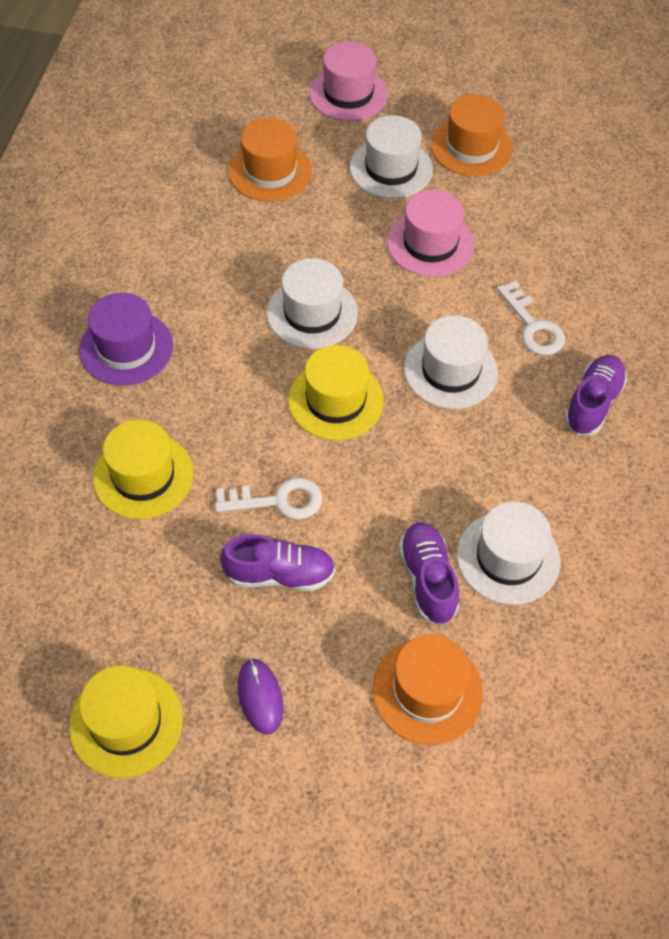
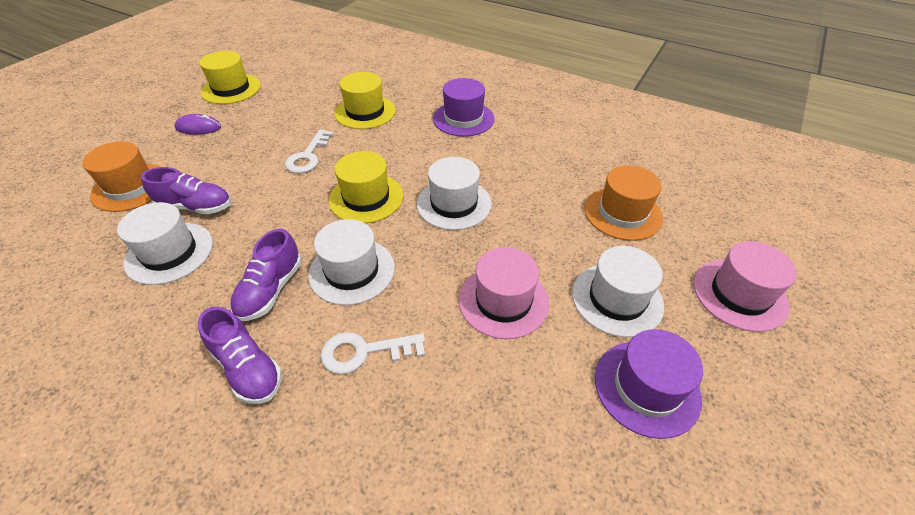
camera: 110 degrees right, 10 degrees down
(279, 574) = (260, 147): purple shoe -> purple shoe (271, 290)
(471, 147) = (646, 387): orange hat -> purple hat

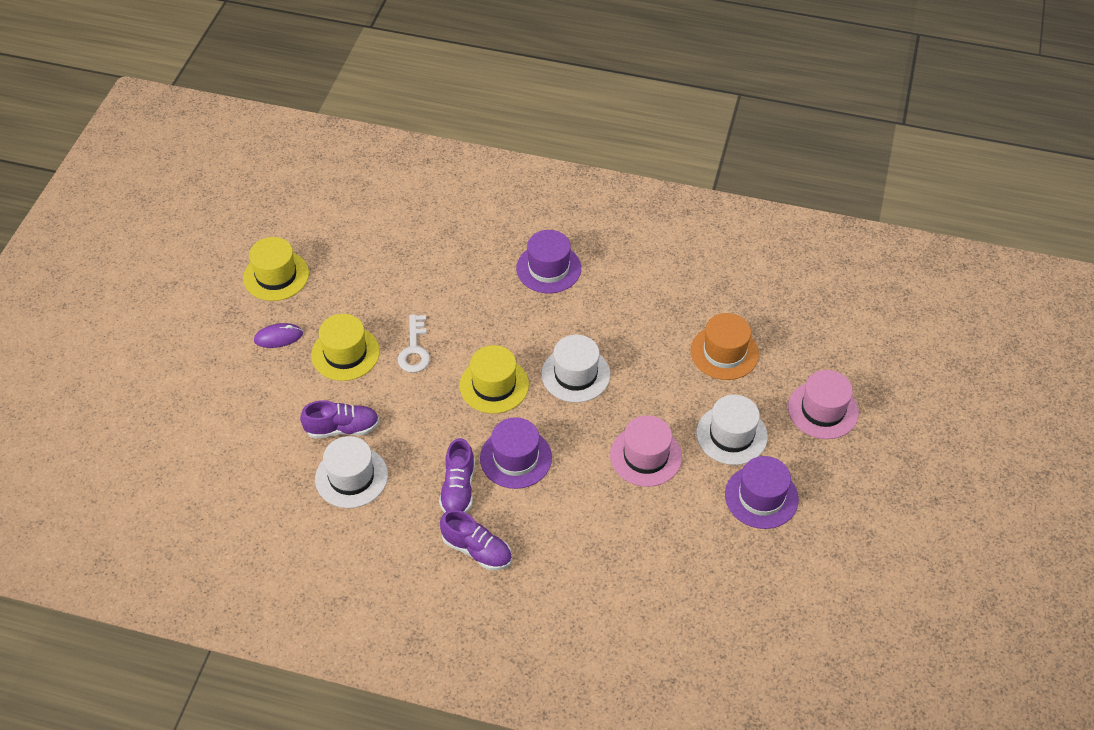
camera: 15 degrees left, 5 degrees up
(131, 187) = (264, 422): orange hat -> none
(352, 271) = (515, 458): white hat -> purple hat
(365, 112) = (443, 280): yellow hat -> yellow hat (345, 353)
(365, 351) = (556, 518): white key -> none

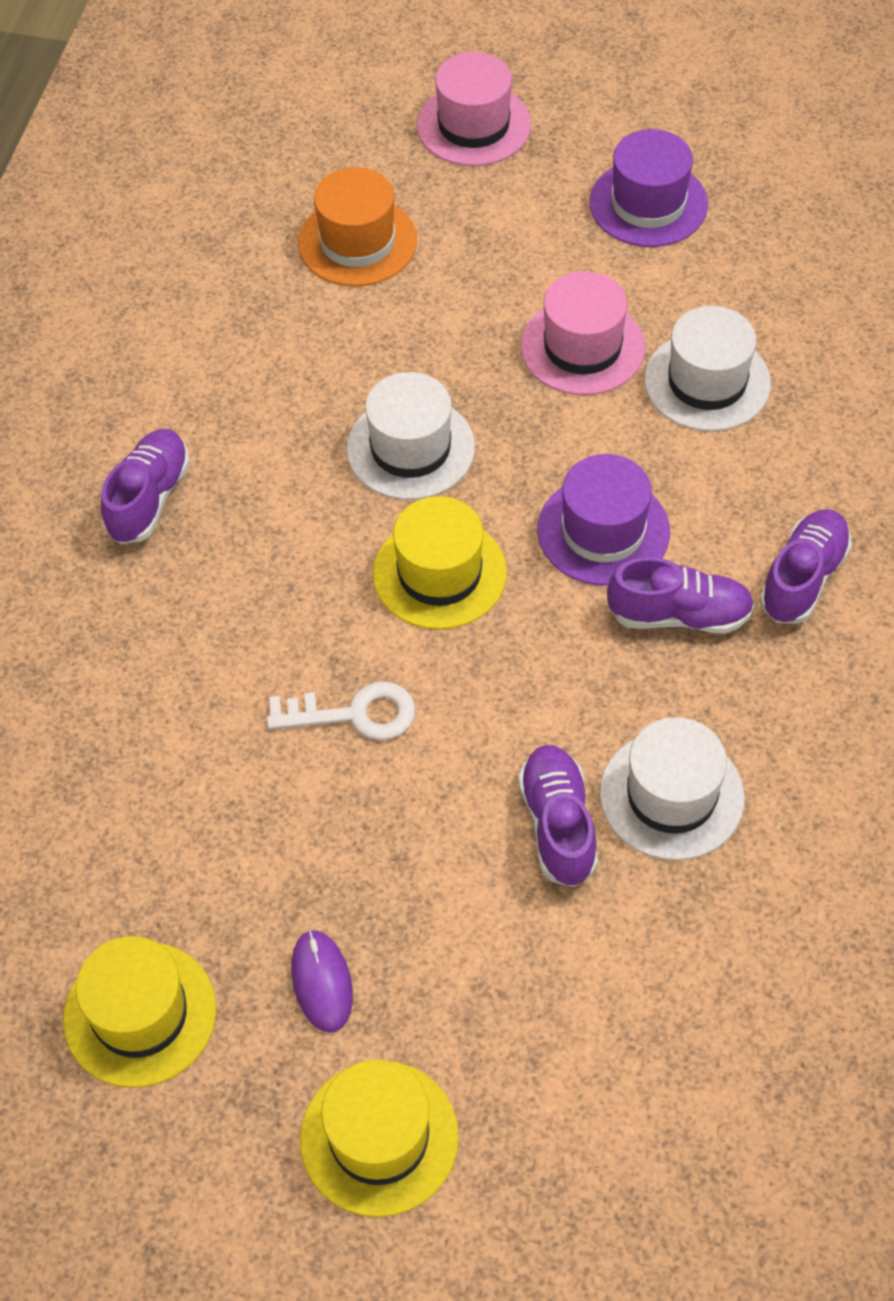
camera: 90 degrees left, 5 degrees up
(345, 353) = (365, 841): yellow hat -> yellow hat (379, 1137)
(548, 268) = (149, 498): purple hat -> purple shoe
(731, 435) = (531, 236): white hat -> white hat (707, 382)

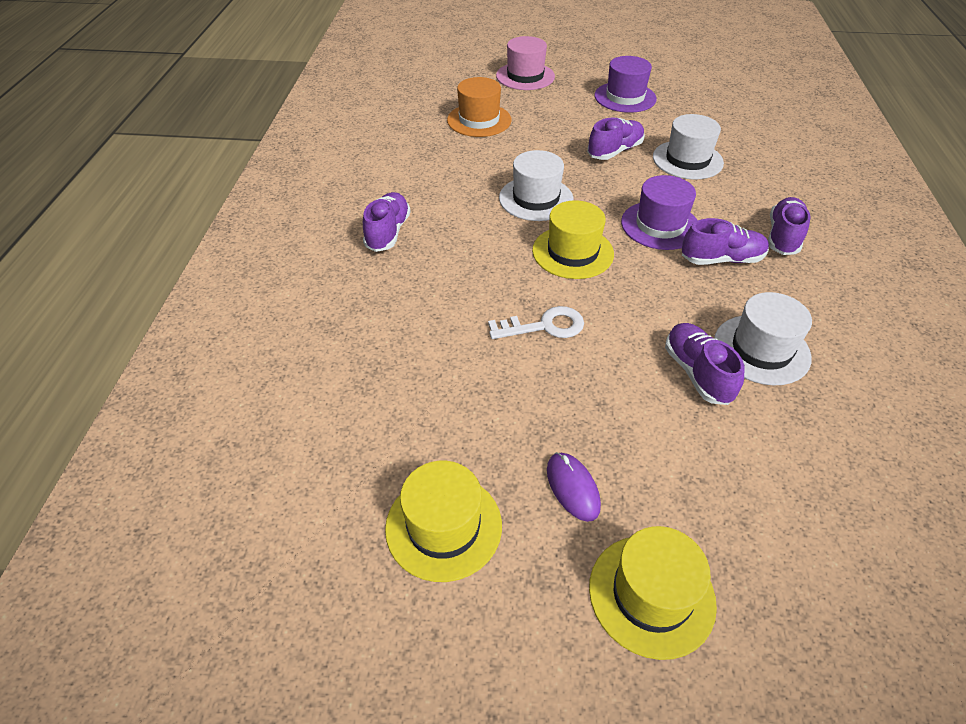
camera: 10 degrees left, 10 degrees down
(582, 347) = (615, 151): pink hat -> purple shoe

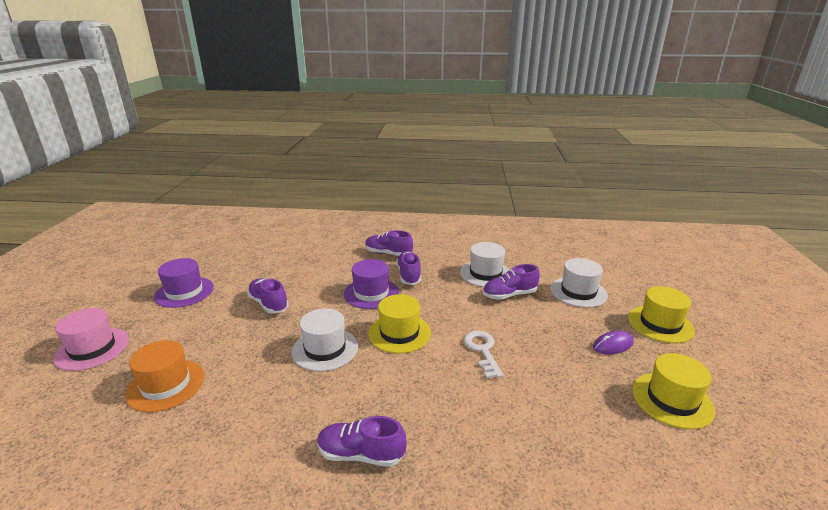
camera: 90 degrees left, 20 degrees down
(687, 160) = (294, 274): white hat -> white hat (578, 292)

